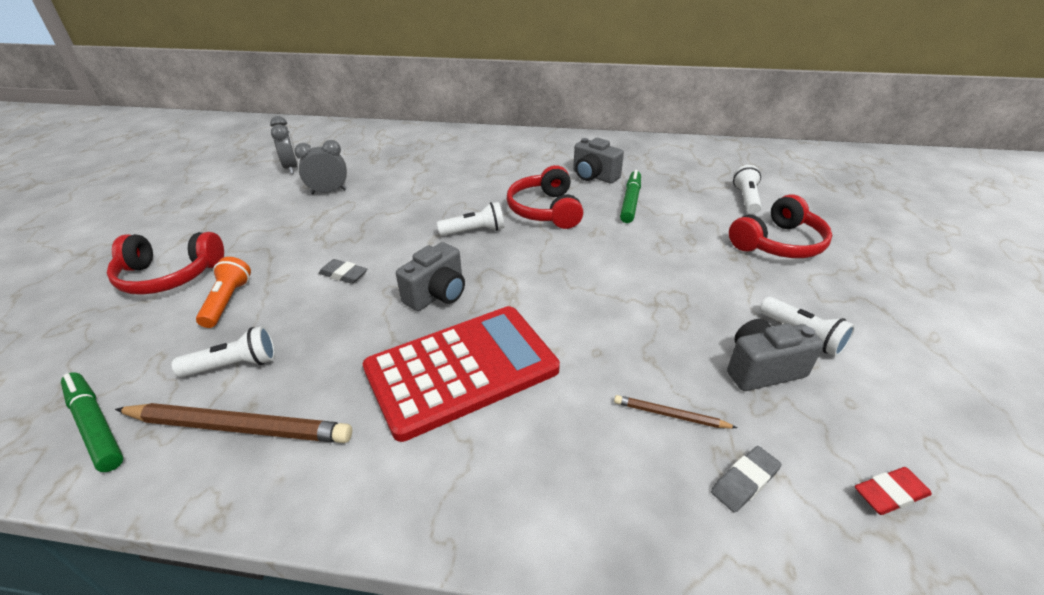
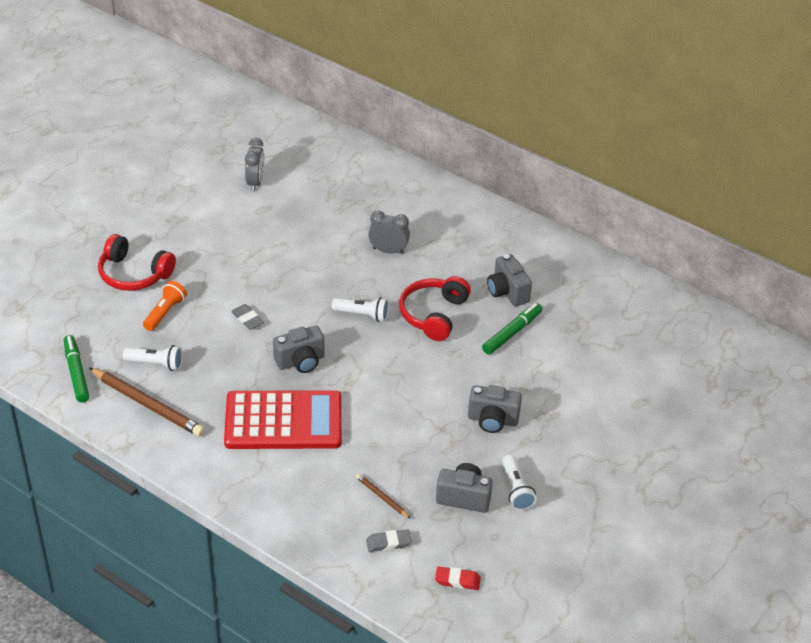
camera: 25 degrees right, 5 degrees up
(329, 192) = (273, 226): grey clock -> grey clock (388, 251)
(696, 276) = (492, 420): none -> grey camera
(746, 199) = (615, 369): white flashlight -> none
(778, 243) = (588, 420): red headphones -> none

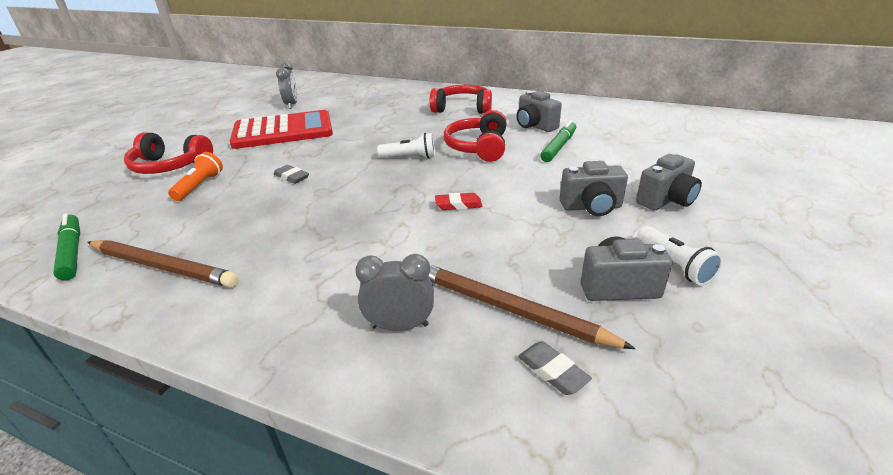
camera: 10 degrees left, 10 degrees down
(156, 364) = (181, 227): white flashlight -> none
(283, 421) = (347, 251): red calculator -> red calculator (283, 131)
(300, 362) = (356, 198): grey camera -> grey camera (666, 200)
(382, 497) = (509, 309): brown pencil -> brown pencil, size x2.05
(388, 251) = (417, 120): grey clock -> grey clock (400, 326)
(388, 543) = (552, 371): grey eraser -> grey eraser turned 75 degrees clockwise
(445, 238) = (462, 108): none -> red headphones
(457, 580) = (700, 408): red eraser -> red eraser (458, 205)

